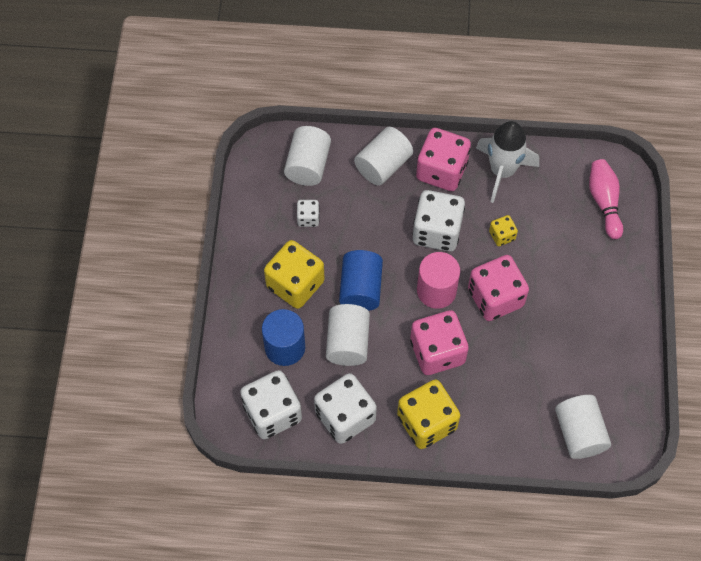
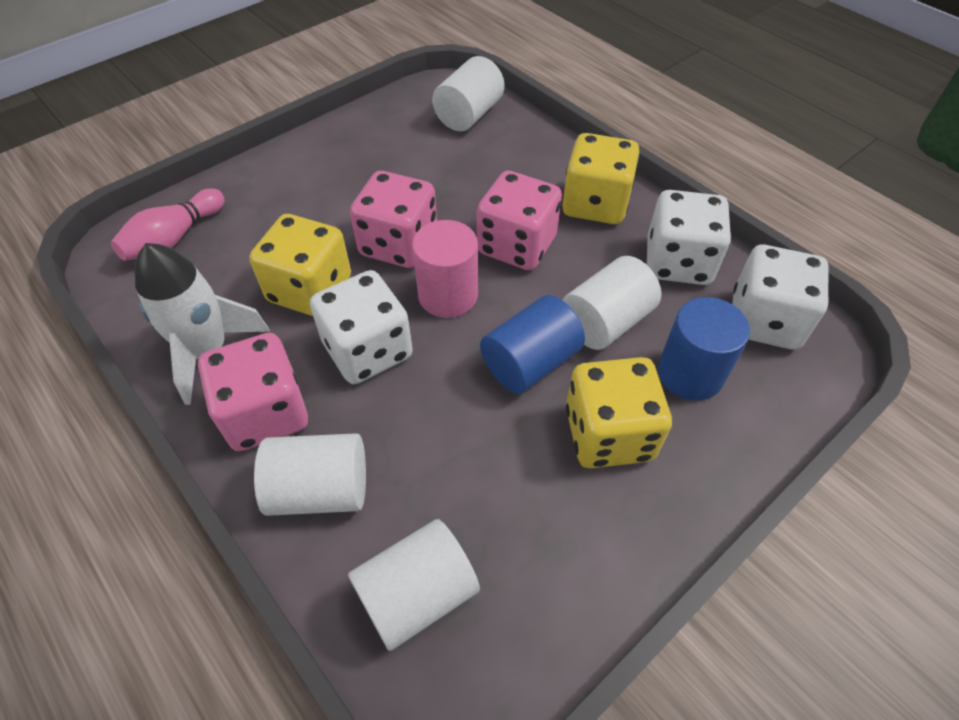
camera: 135 degrees left, 10 degrees down
(308, 218) = (503, 508): white dice -> none
(502, 236) = (310, 290): yellow dice -> yellow dice, size x2.06

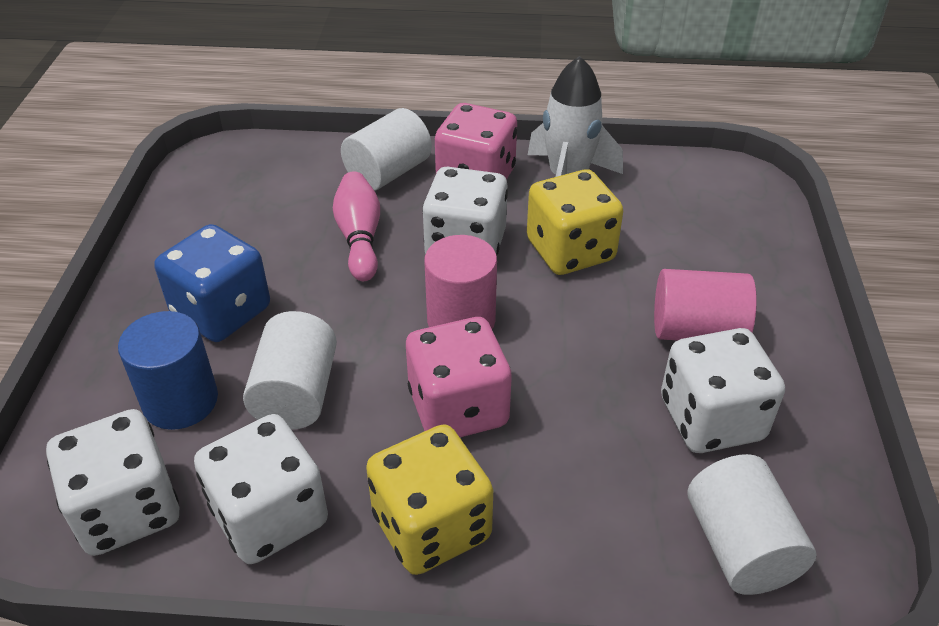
camera: 135 degrees right, 10 degrees down
(174, 238) = (728, 212): pink bowling pin -> pink bowling pin (359, 238)
(331, 192) = (697, 331): none -> pink cylinder
(399, 244) = (562, 330): pink dice -> none
(400, 155) = (711, 419): none -> white dice
(417, 594) = (275, 172): white cylinder -> none
(530, 362) = (332, 318): blue cylinder -> none
(608, 434) = (221, 312): yellow dice -> blue dice

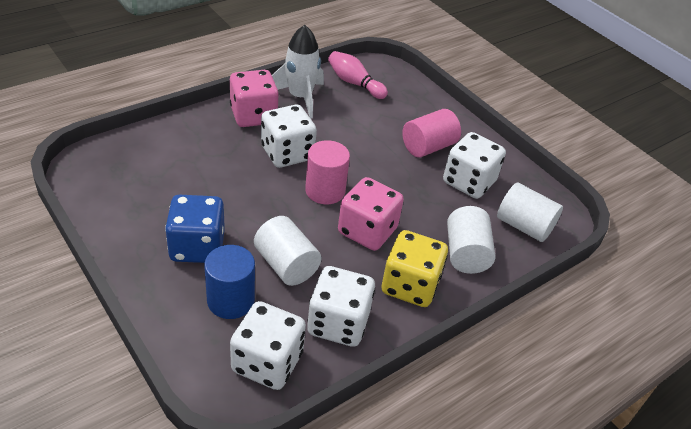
camera: 45 degrees left, 0 degrees up
(359, 238) = (227, 173): pink bowling pin -> pink bowling pin (354, 83)
(388, 173) = (202, 131): white cylinder -> white cylinder (465, 253)
(570, 251) = (339, 134): yellow dice -> none

